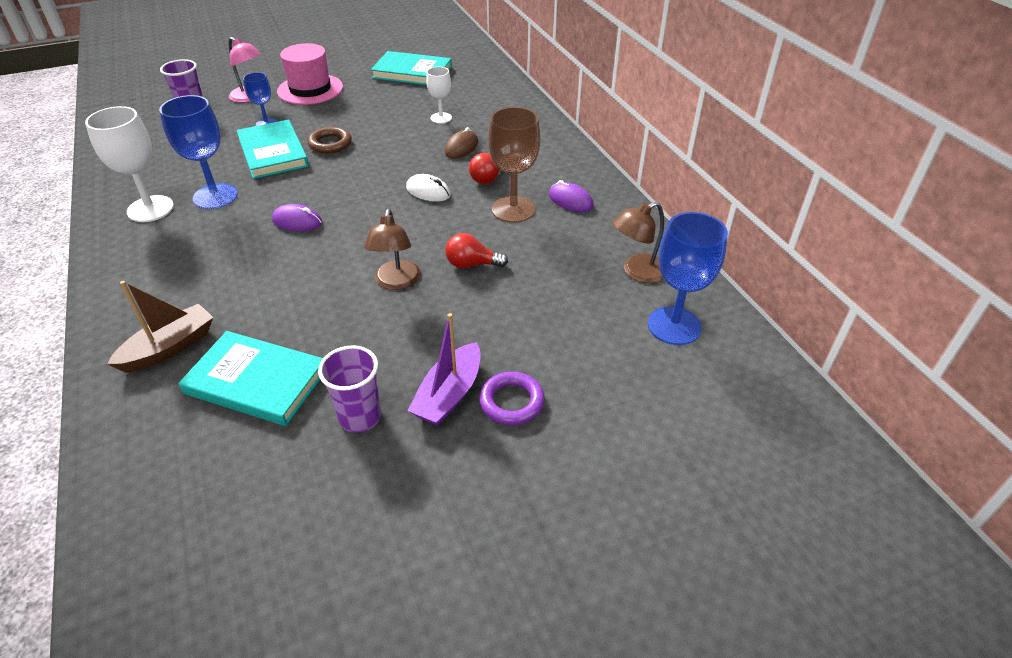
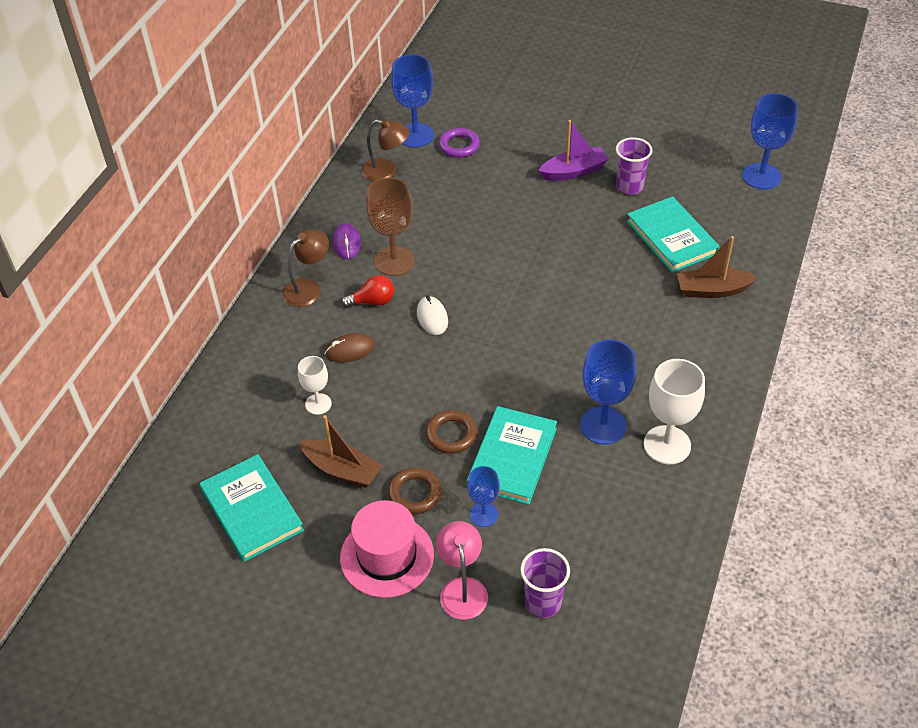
camera: 135 degrees left, 5 degrees up
(170, 563) = (761, 176): none -> blue goblet
(297, 222) = (557, 350): purple mouse -> none
(323, 113) = (414, 493): none -> brown ring
(382, 103) = (342, 470): none -> brown boat
(396, 282) = (535, 252): brown lamp -> brown lamp (308, 288)
(472, 264) = (475, 236): red light bulb -> none
(511, 402) = (546, 151): purple ring -> purple ring (459, 146)

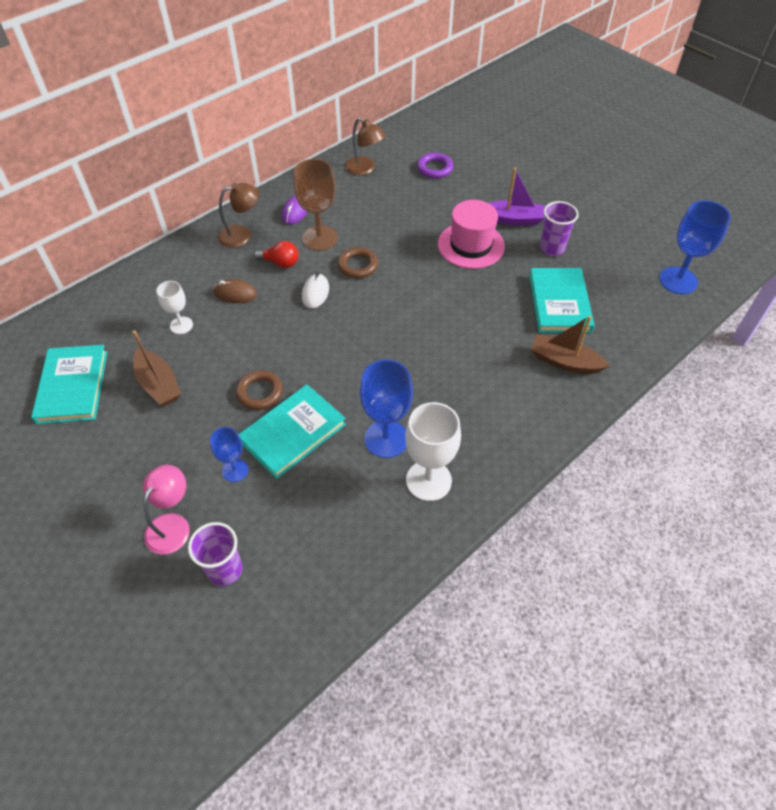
camera: 25 degrees right, 5 degrees up
(387, 556) = (137, 469): pink hat -> pink hat (471, 245)
(414, 493) = (196, 428): brown ring -> brown ring (358, 265)
(415, 135) = (407, 149): blue goblet -> none

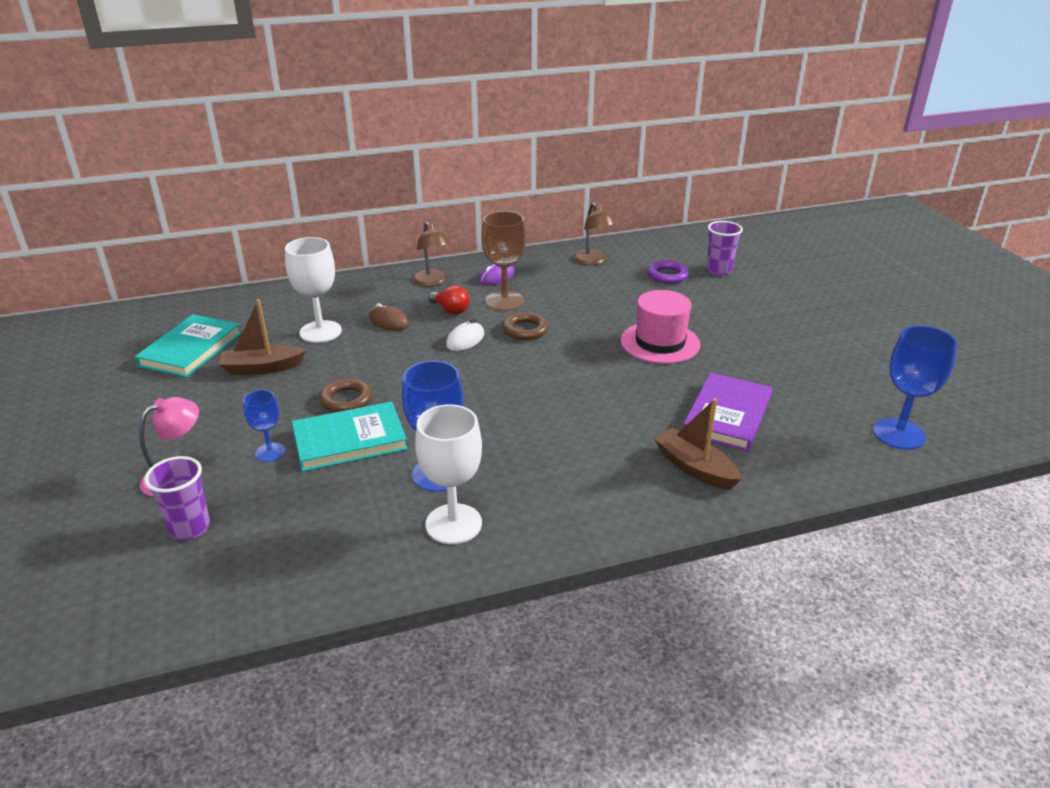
camera: 25 degrees right, 20 degrees down
(158, 384) = (262, 368): brown boat -> brown boat turned 90 degrees clockwise
(181, 325) = (320, 332): white goblet -> white goblet, size x1.72
(242, 235) = (432, 282): brown lamp -> brown lamp turned 60 degrees clockwise
(513, 219) = (725, 333): purple boat -> none
(552, 248) = (753, 367): purple cup -> purple cup (719, 270)
(559, 303) = (727, 415): turquoise book -> purple book

